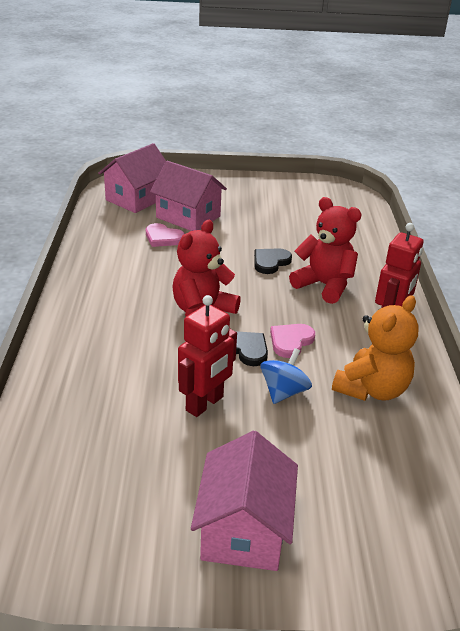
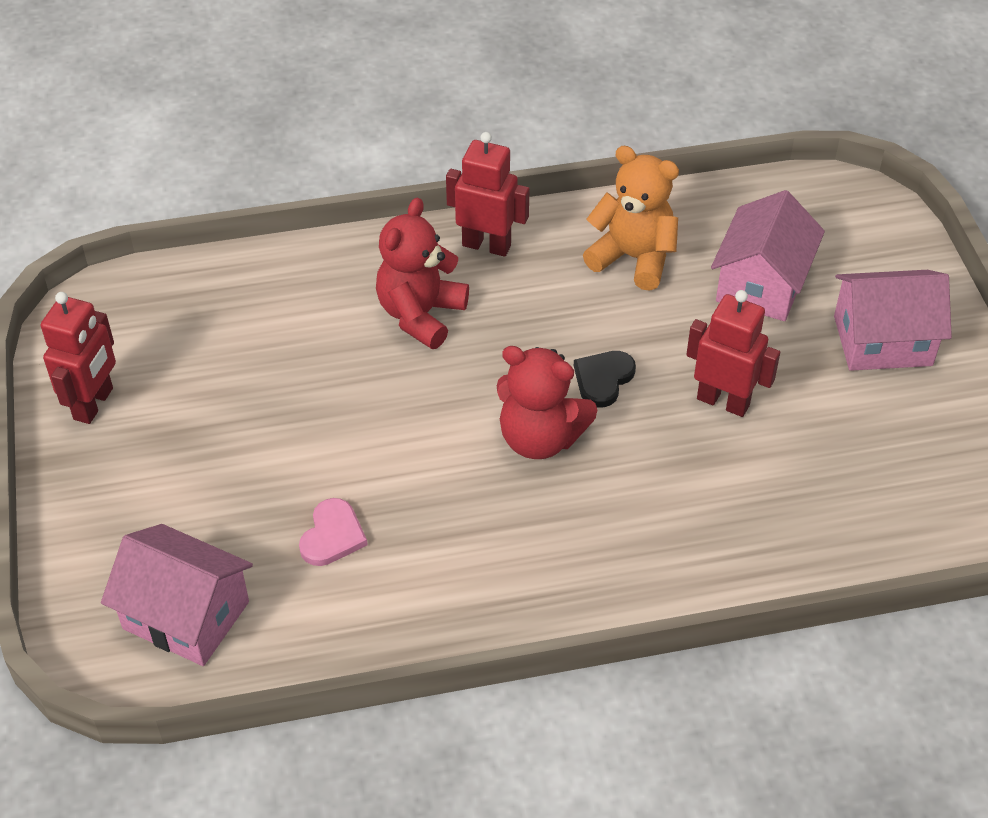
camera: 100 degrees left, 15 degrees up
(188, 217) = (245, 516): pink house -> pink house (762, 284)
(270, 262) = (372, 382): black heart -> none
(278, 188) = (94, 404): none -> red robot
(284, 392) = (671, 333): blue spinning top -> none
(290, 341) = (569, 337): pink heart -> none

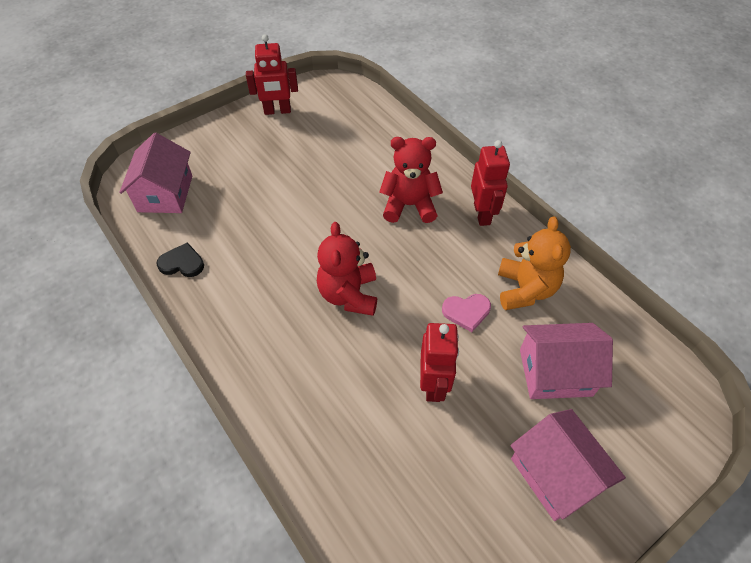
camera: 65 degrees right, 5 degrees up
(332, 535) = (236, 229): pink heart -> pink heart (466, 312)
(603, 379) = (413, 310): black heart -> black heart (182, 263)

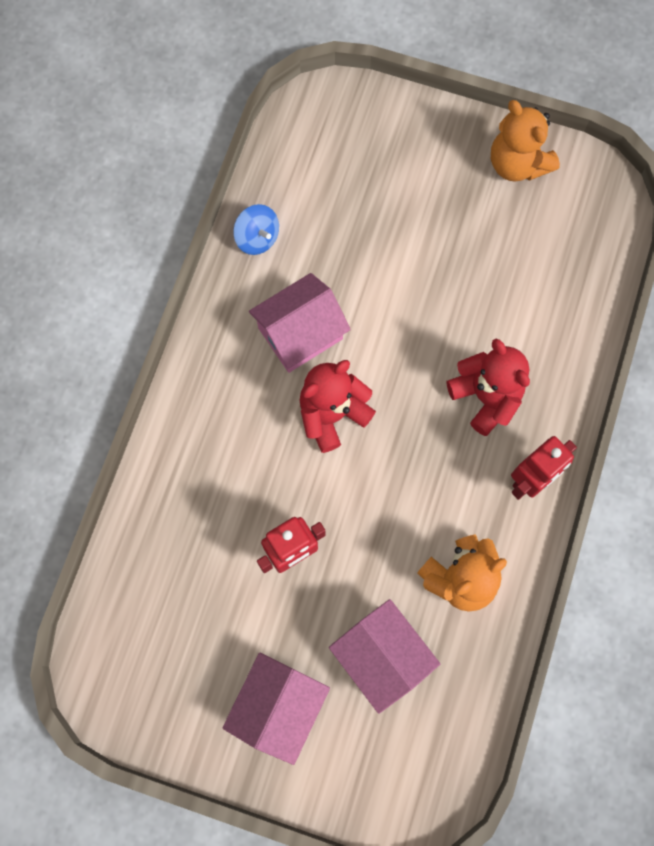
camera: 55 degrees right, 20 degrees up
(165, 193) = (322, 152): pink house -> pink house (300, 333)
(182, 263) = (257, 238): black heart -> blue spinning top
(277, 111) = (517, 163): red robot -> orange teddy bear
(466, 312) = (392, 536): pink heart -> none

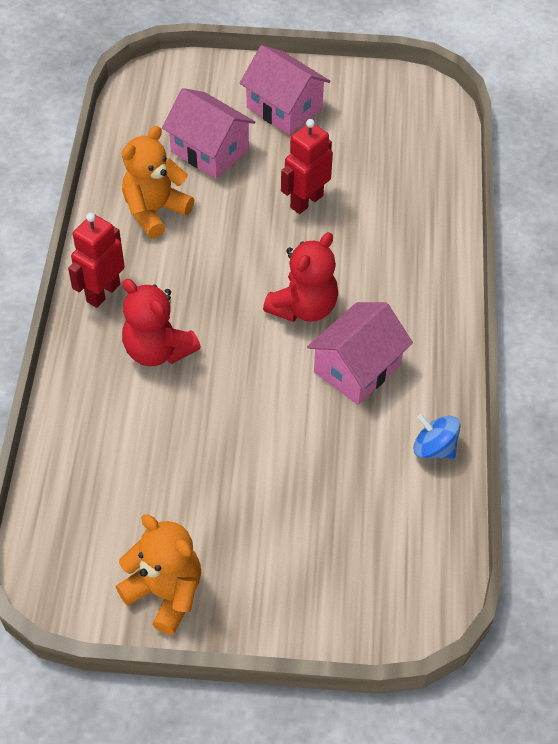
camera: 165 degrees right, 20 degrees down
(278, 707) = (284, 108): pink house -> pink house turned 60 degrees counterclockwise

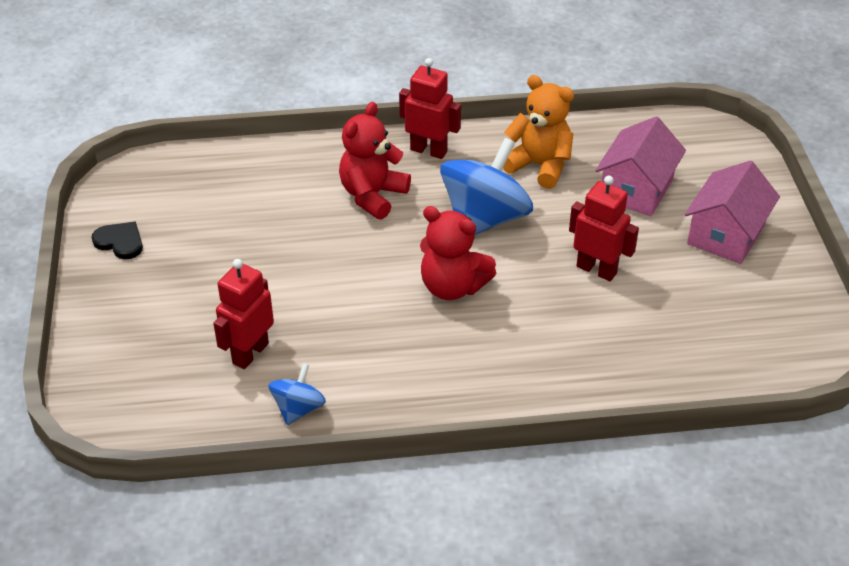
camera: 80 degrees right, 10 degrees down
(165, 593) = (120, 242): orange teddy bear -> black heart
(217, 266) = (485, 218): none -> blue spinning top
(357, 368) = (386, 336): pink house -> none
(358, 481) = (250, 353): none -> red robot

